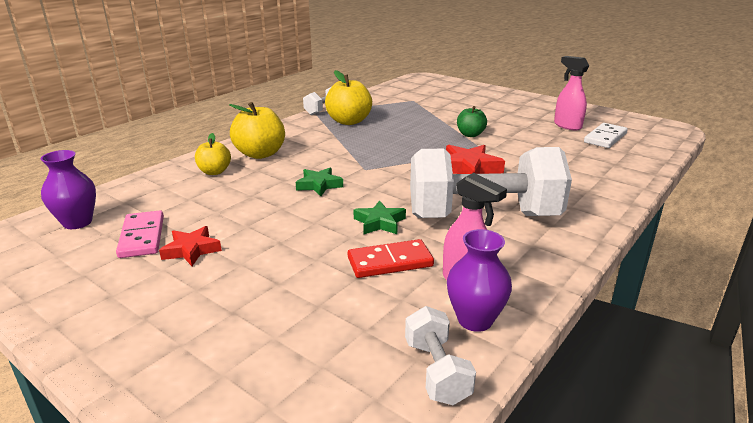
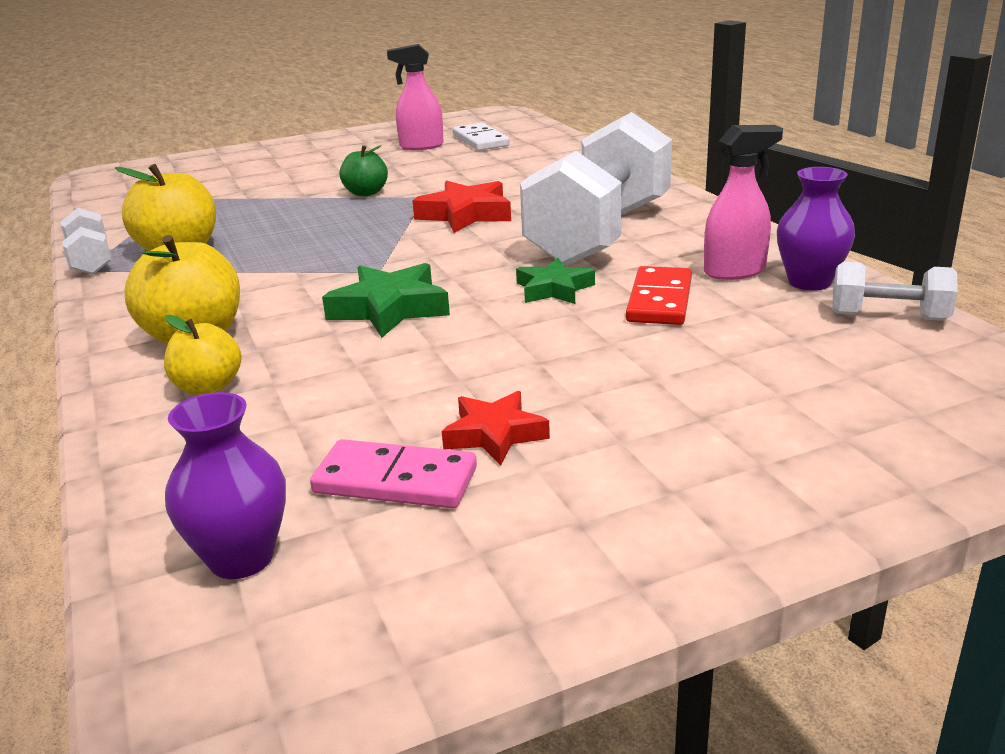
camera: 60 degrees left, 0 degrees up
(319, 185) = (390, 309): green star -> green star, size x1.50

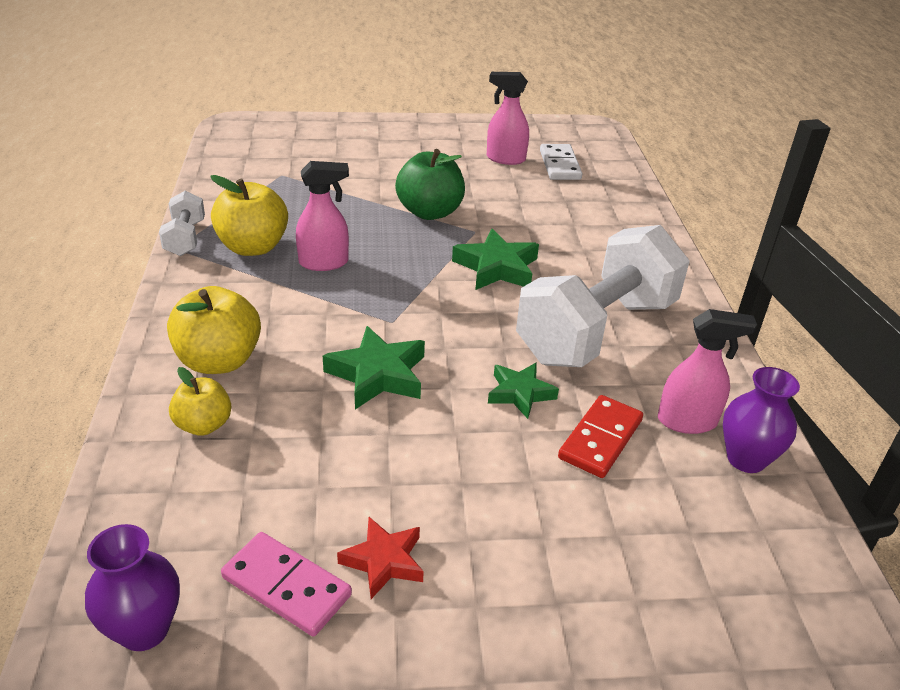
camera: 15 degrees right, 10 degrees up
(271, 247) = (324, 263): none -> pink spray bottle
(366, 193) = (430, 212): green apple -> green apple, size x1.64
(466, 214) = (497, 267): red star -> green star
(888, 317) = (791, 531): white dumbbell -> none

